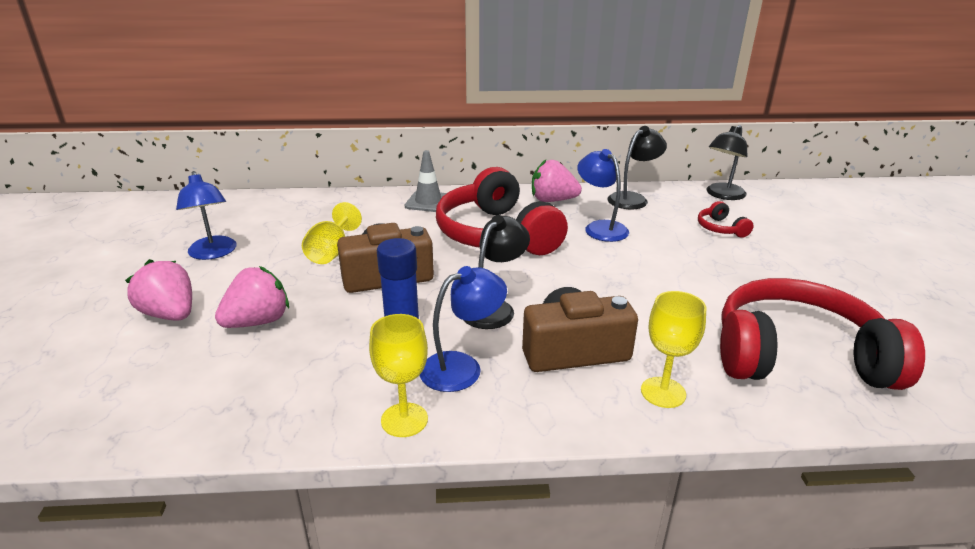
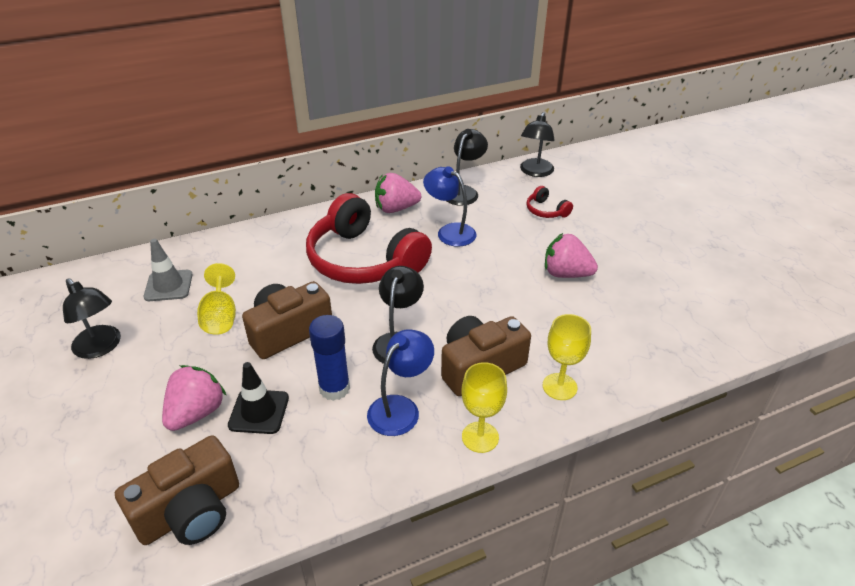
camera: 20 degrees left, 10 degrees up
(170, 314) = (104, 429): pink strawberry -> pink strawberry (566, 274)
(195, 402) = (190, 511): none -> brown camera
(213, 253) = (101, 347): blue lamp -> black lamp
(316, 335) = (259, 411): none -> black traffic cone
(404, 420) = (379, 471): yellow goblet -> yellow goblet (480, 437)
(428, 202) = (282, 235): grey traffic cone -> grey traffic cone (168, 286)
(797, 356) = (640, 327): red headphones -> none

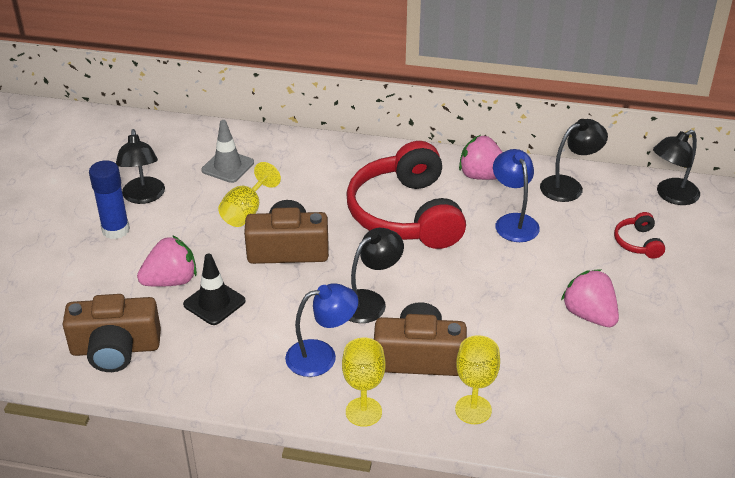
camera: 35 degrees right, 0 degrees up
(334, 388) = (284, 314): blue glue stick -> blue glue stick (115, 230)

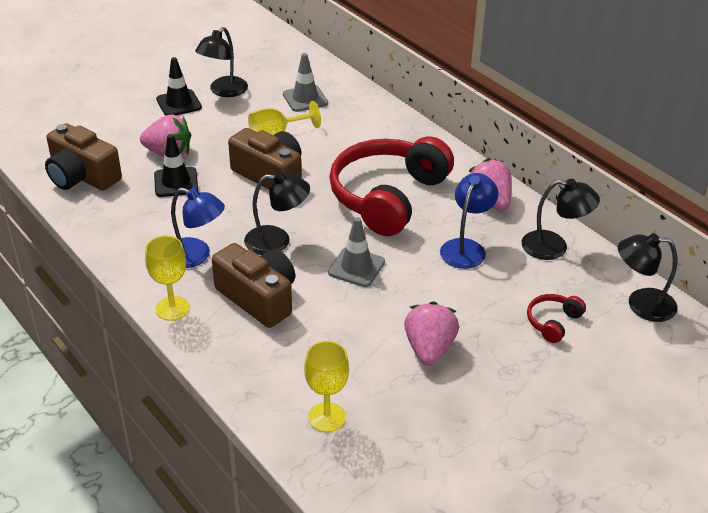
camera: 40 degrees right, 0 degrees up
(115, 230) = (179, 103): blue glue stick -> black traffic cone
(458, 285) = (356, 267): none -> grey traffic cone
(473, 410) = (246, 356): yellow goblet -> yellow goblet (327, 417)

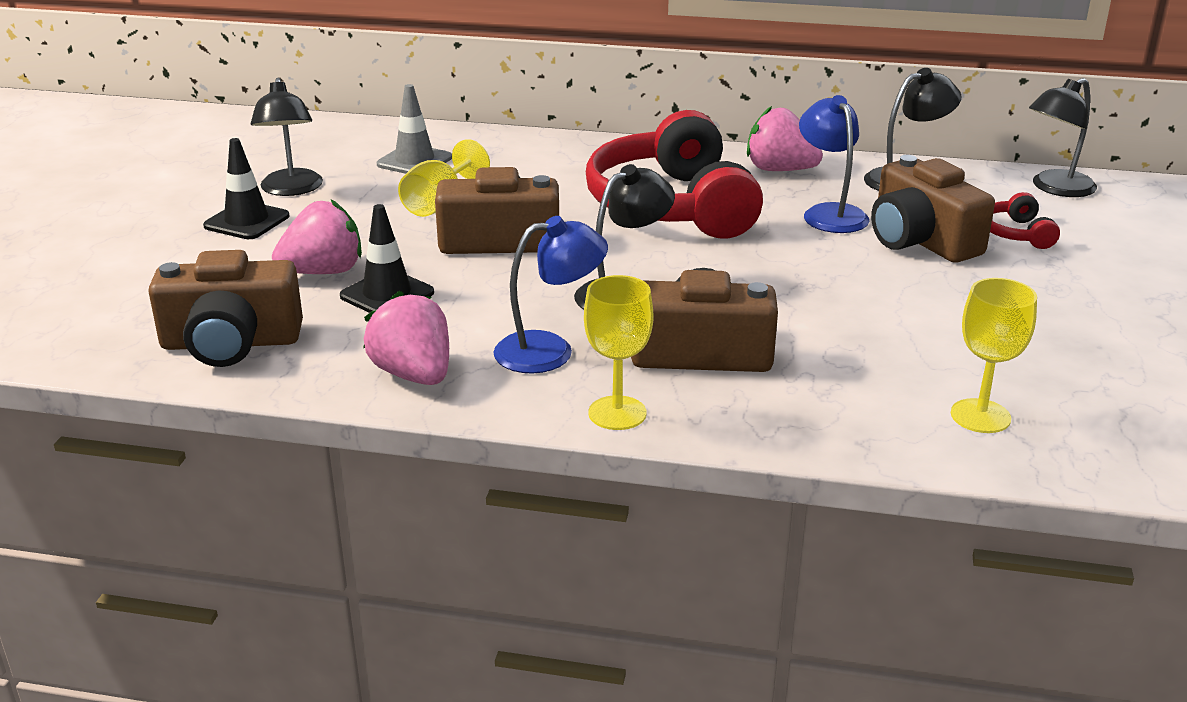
camera: 40 degrees left, 10 degrees down
(356, 267) = (754, 276): grey traffic cone -> none
(429, 349) = (957, 307): pink strawberry -> pink strawberry (414, 375)
(486, 295) = (920, 240): none -> brown camera

